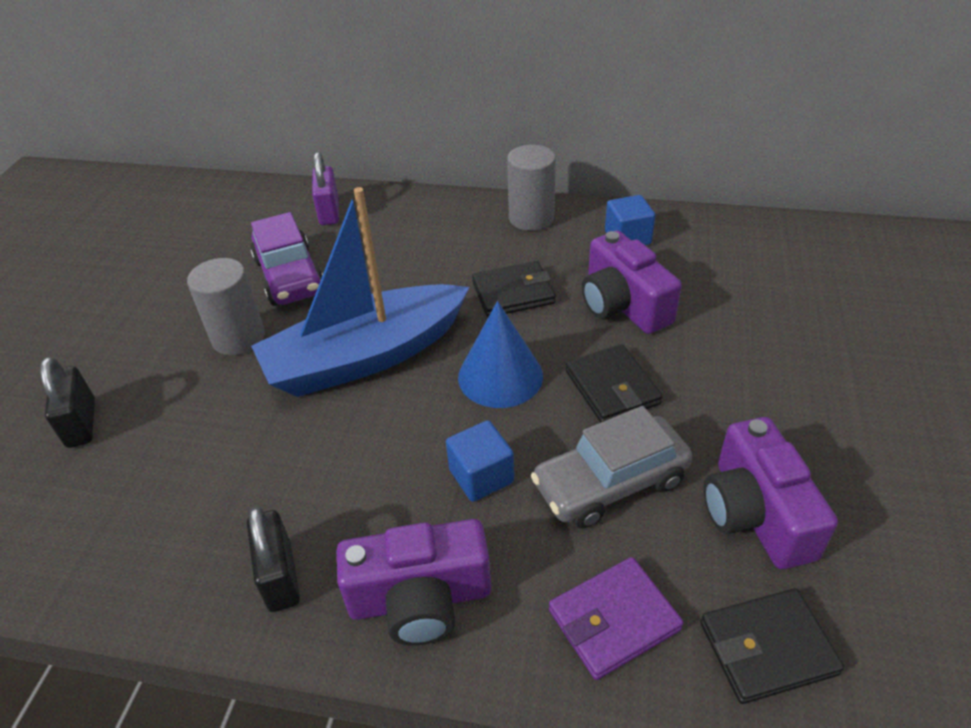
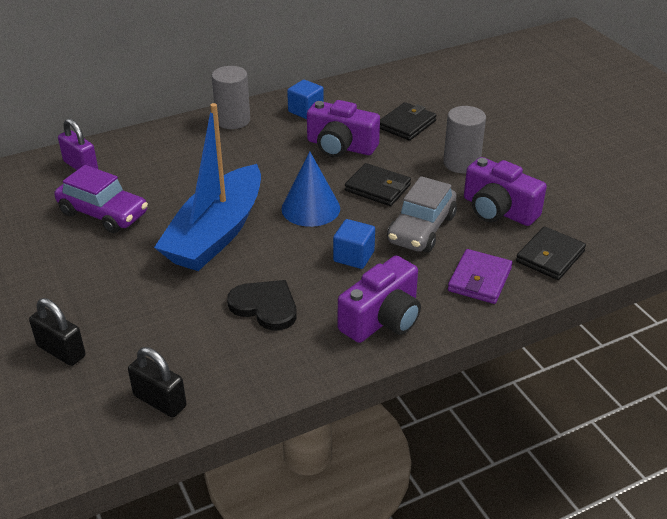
camera: 40 degrees left, 5 degrees down
(238, 337) = (113, 260): grey cylinder -> grey cylinder (461, 163)
(280, 576) = (298, 349): black padlock -> black padlock (160, 401)
(311, 488) = (265, 306): none -> black heart
(513, 293) = (269, 165): black wallet -> black wallet (407, 124)

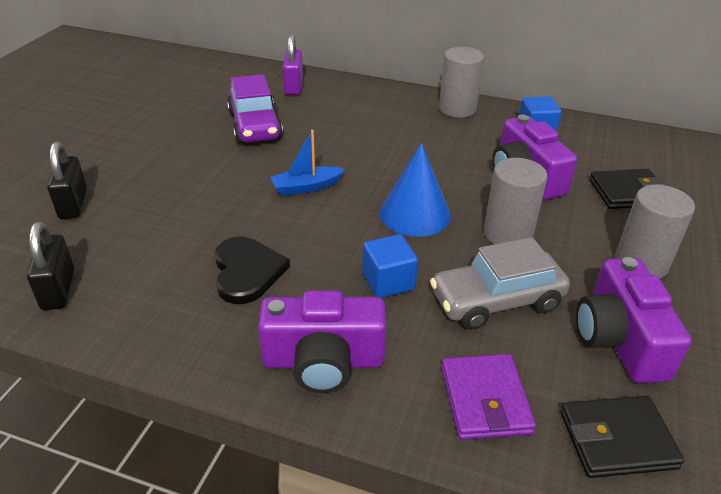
camera: 45 degrees right, 0 degrees up
(216, 233) = (306, 187): blue boat -> blue boat, size x0.41
(377, 188) = (508, 234): black wallet -> grey cylinder
(479, 280) = (485, 400): purple wallet -> purple wallet turned 75 degrees counterclockwise

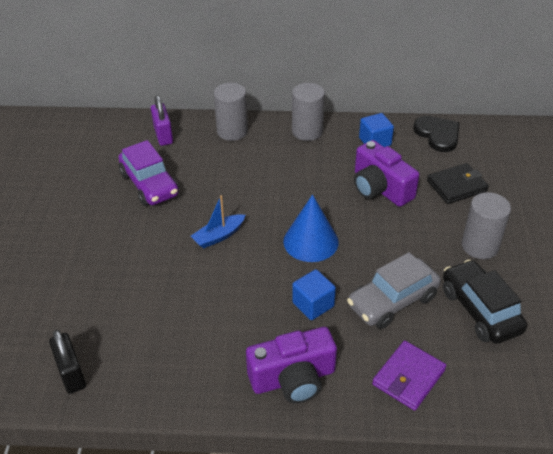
camera: 15 degrees left, 5 degrees up
(73, 204) = (38, 296): black padlock -> none
(247, 272) = (207, 322): black heart -> black heart (438, 135)
(485, 400) = (408, 377): purple wallet -> purple wallet turned 60 degrees clockwise
(508, 234) = (383, 243): grey cylinder -> grey cylinder (232, 131)
(617, 440) = (496, 382): black wallet -> none
(619, 339) = (480, 310): purple camera -> black car

